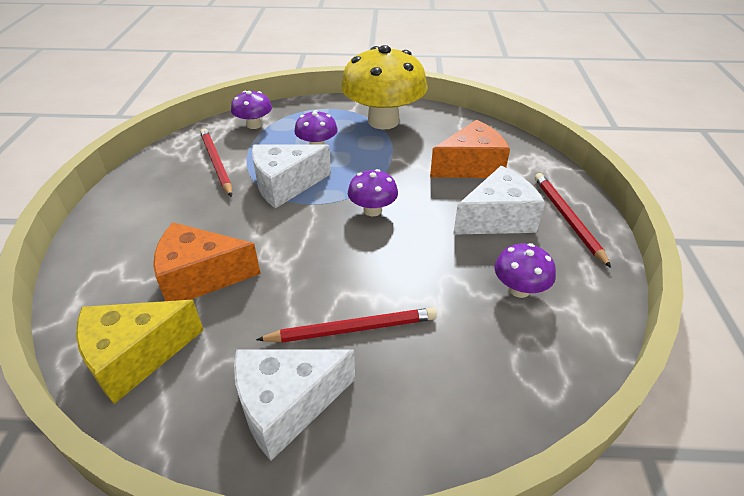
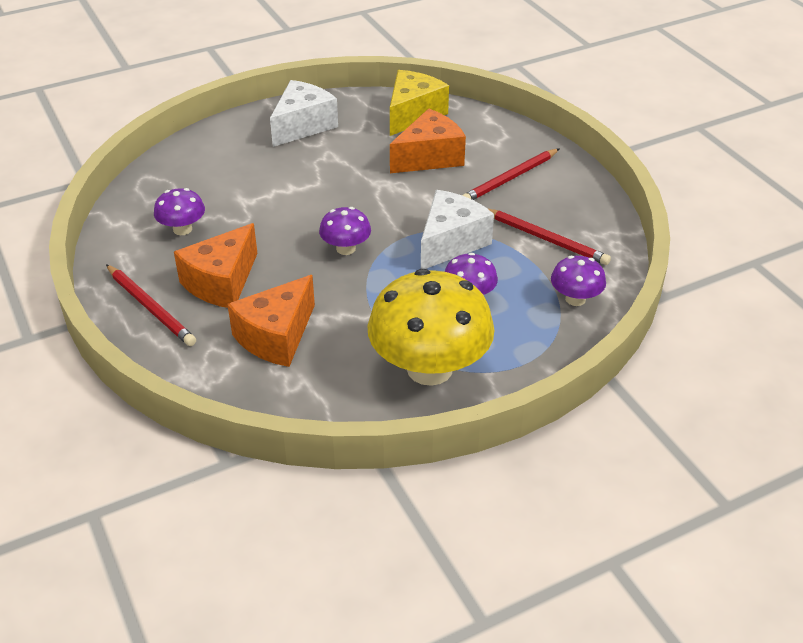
camera: 150 degrees right, 0 degrees up
(352, 329) = (293, 167): red pencil -> red pencil (510, 179)
(497, 219) = (221, 282): white cheese -> orange cheese

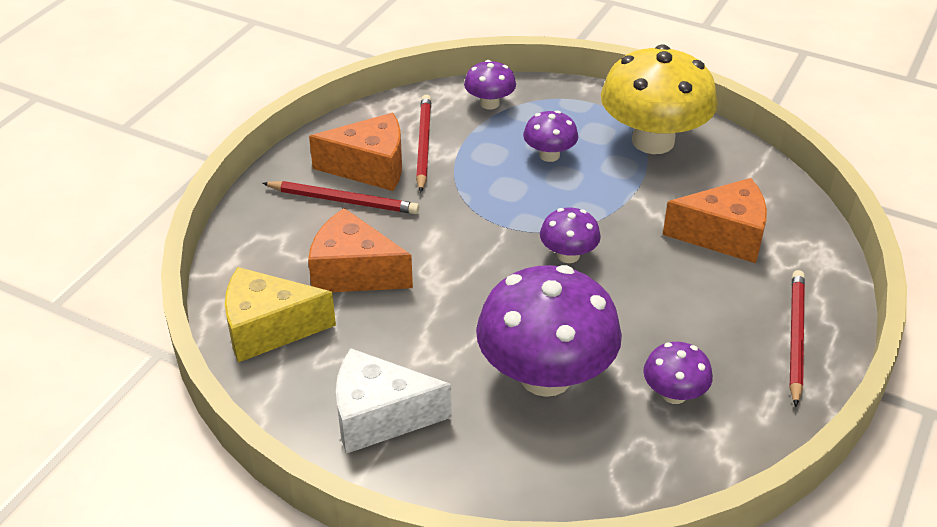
camera: 125 degrees left, 0 degrees up
(221, 282) = (708, 310): orange cheese -> orange cheese (370, 167)
(258, 189) = (545, 376): none -> purple mushroom
(450, 242) = (487, 195): white cheese -> none

